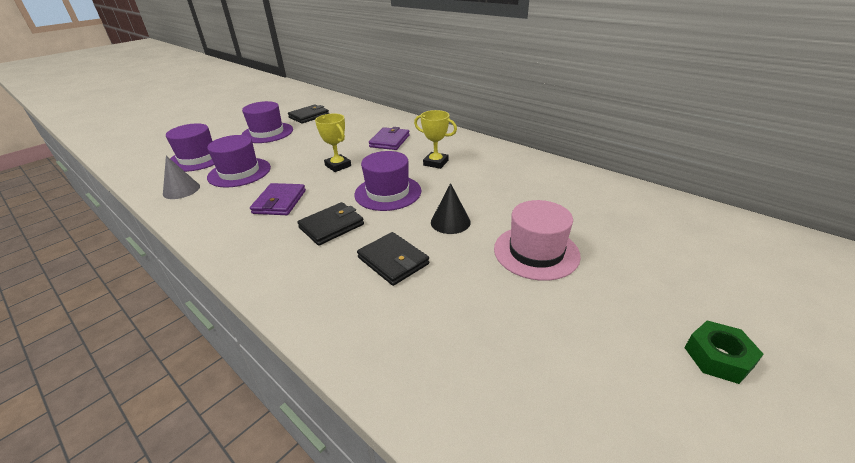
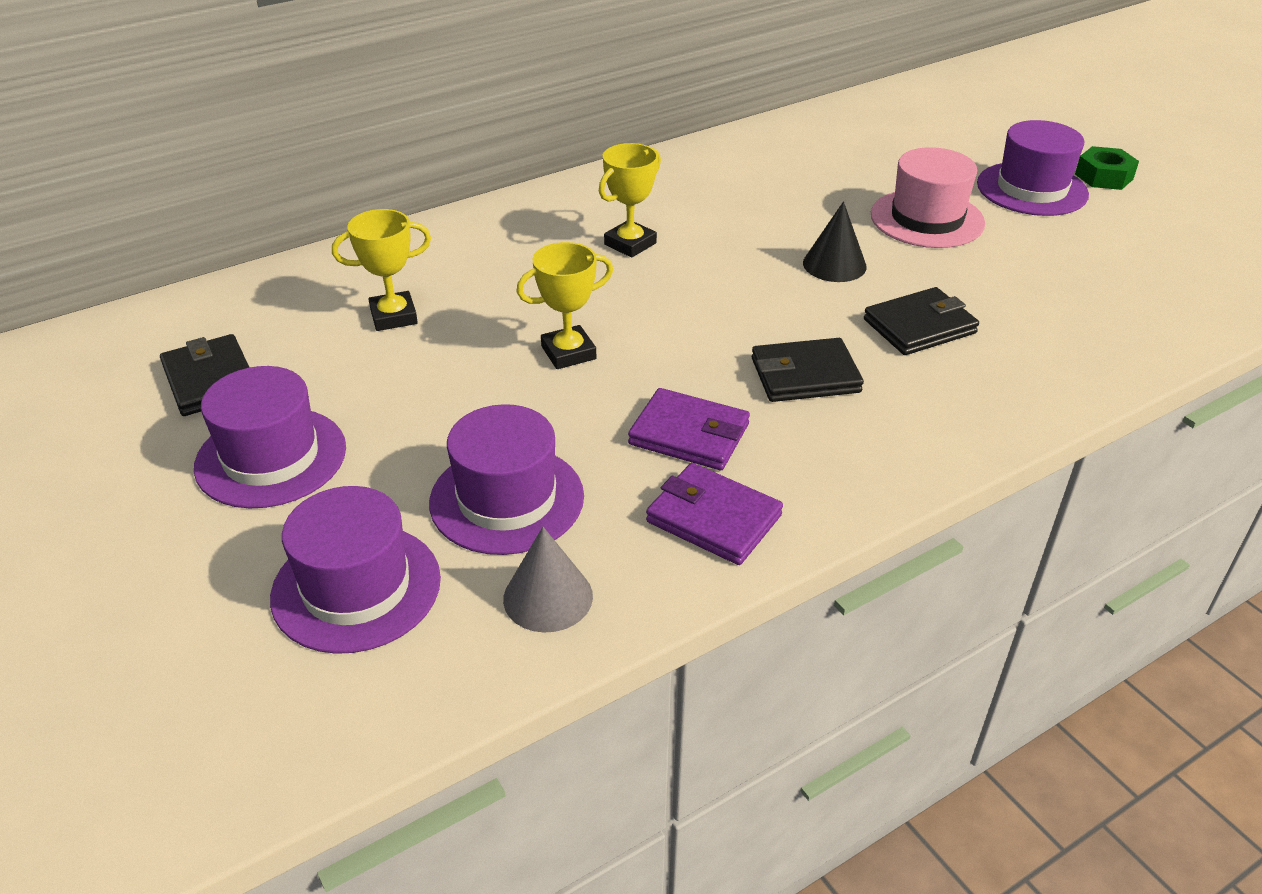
camera: 75 degrees left, 5 degrees up
(331, 226) = (805, 375): black wallet -> black wallet turned 75 degrees counterclockwise
(354, 131) = (393, 316): none -> yellow trophy
(388, 192) = (716, 307): purple hat -> purple hat (1032, 189)
(390, 141) = (490, 278): purple wallet -> purple wallet (713, 518)

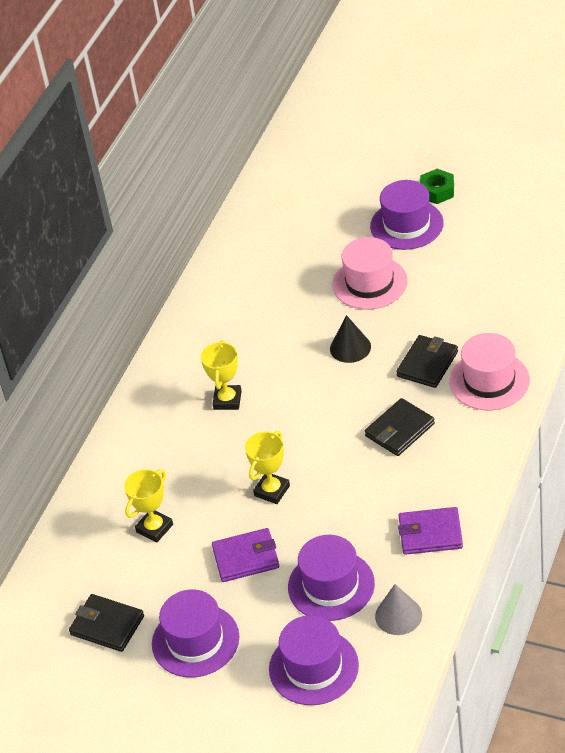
camera: 30 degrees left, 5 degrees up
(689, 434) = (378, 498): purple wallet -> purple wallet (246, 558)
(991, 385) = (489, 381): none -> pink hat

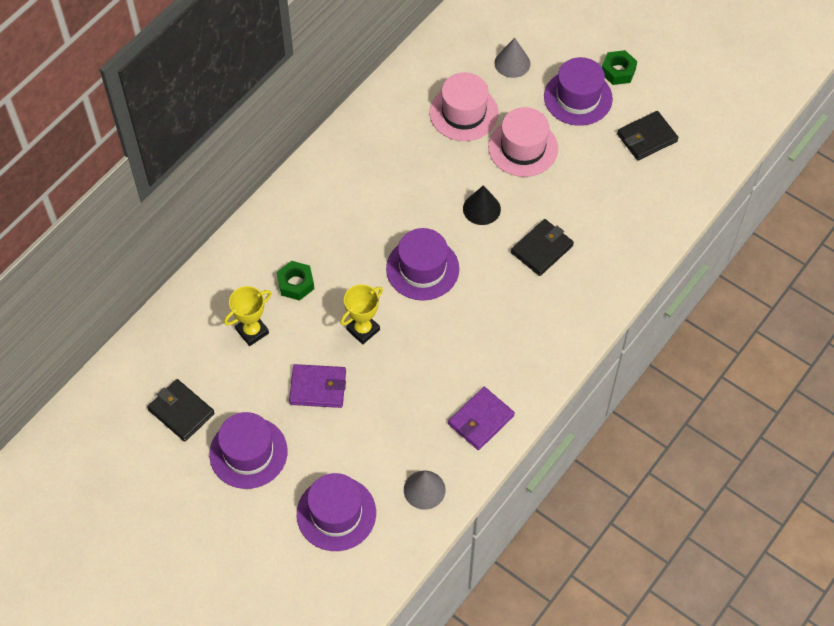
camera: 10 degrees right, 15 degrees up
(184, 471) = (296, 284): none -> green nut
(227, 400) = (357, 225): yellow trophy -> none
(327, 215) = (512, 63): none -> grey cone
(331, 585) = (379, 440): purple hat -> purple hat (422, 269)
(399, 430) = (493, 307): black wallet -> black wallet (646, 138)
(430, 533) = (480, 420): purple wallet -> purple wallet turned 60 degrees counterclockwise
(489, 381) = (588, 285): pink hat -> pink hat (464, 113)

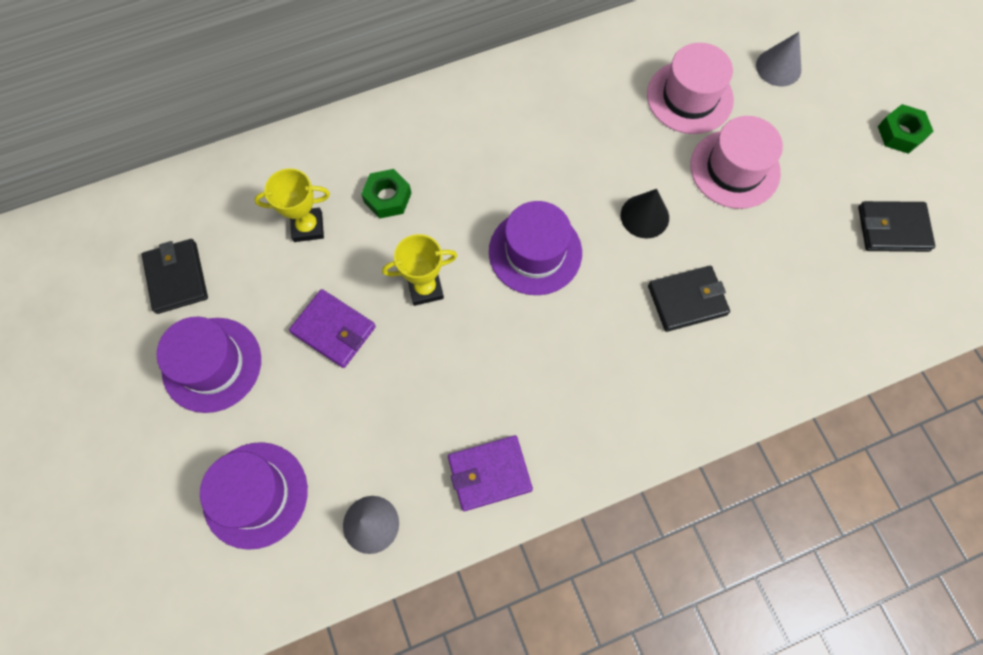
camera: 30 degrees right, 10 degrees up
(578, 97) = (834, 141): purple hat -> none

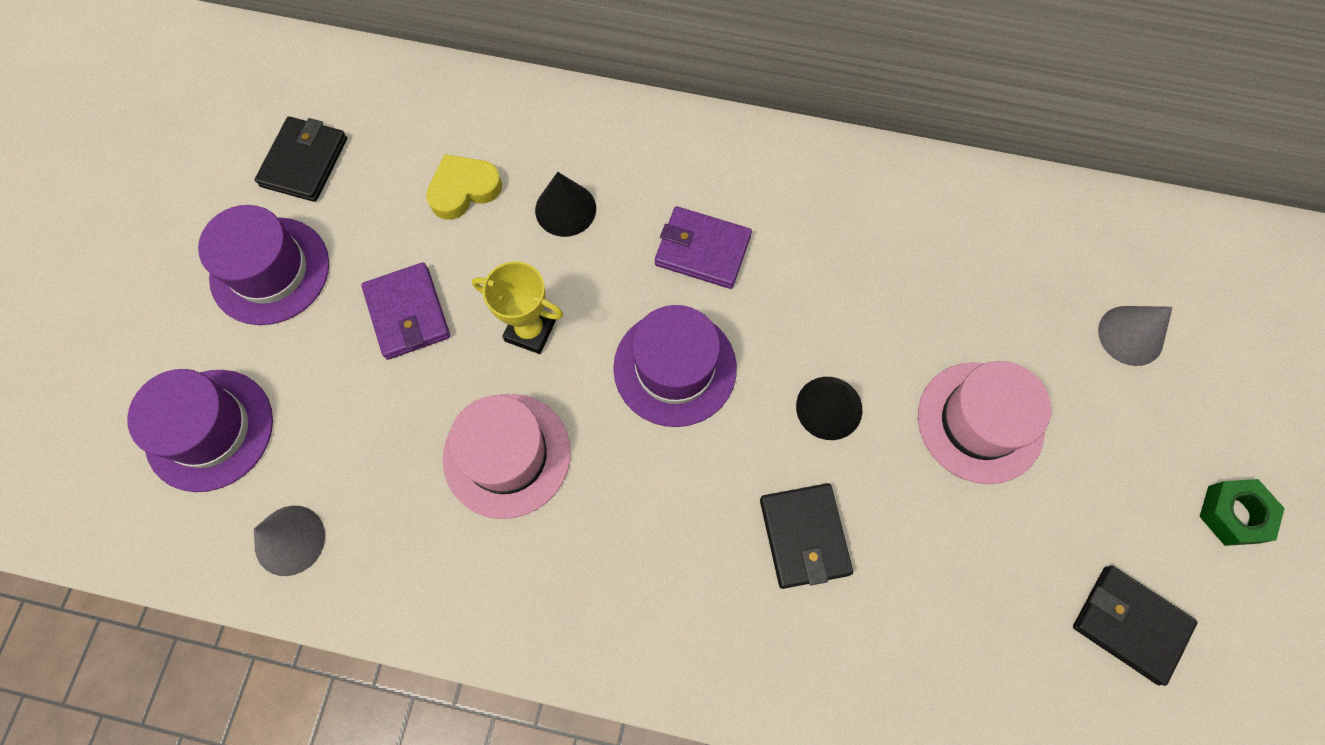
camera: 35 degrees right, 0 degrees up
(308, 227) = (464, 190): yellow trophy -> yellow heart
(387, 198) = (565, 209): green nut -> black cone
(489, 473) = (443, 574): purple wallet -> purple wallet (702, 250)
(687, 300) = (804, 536): black wallet -> black wallet turned 60 degrees clockwise
(689, 97) = (989, 304): pink hat -> pink hat (507, 455)

